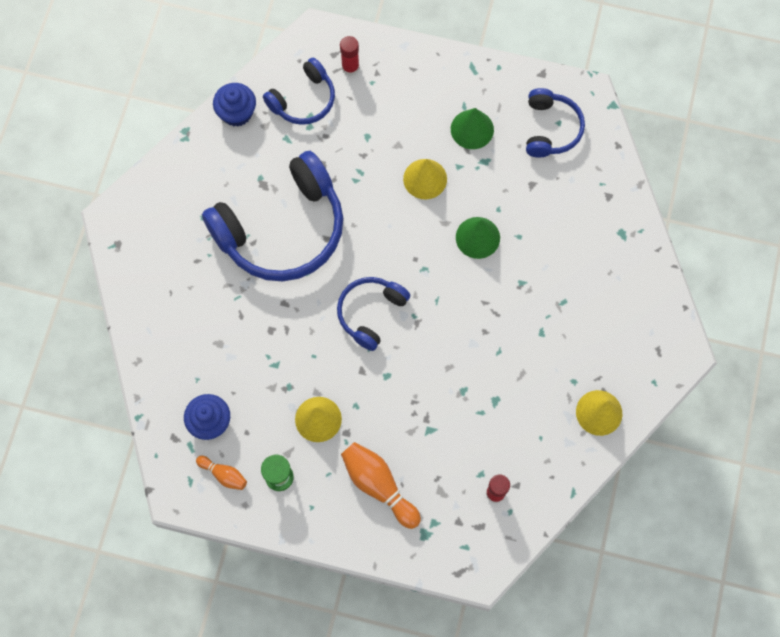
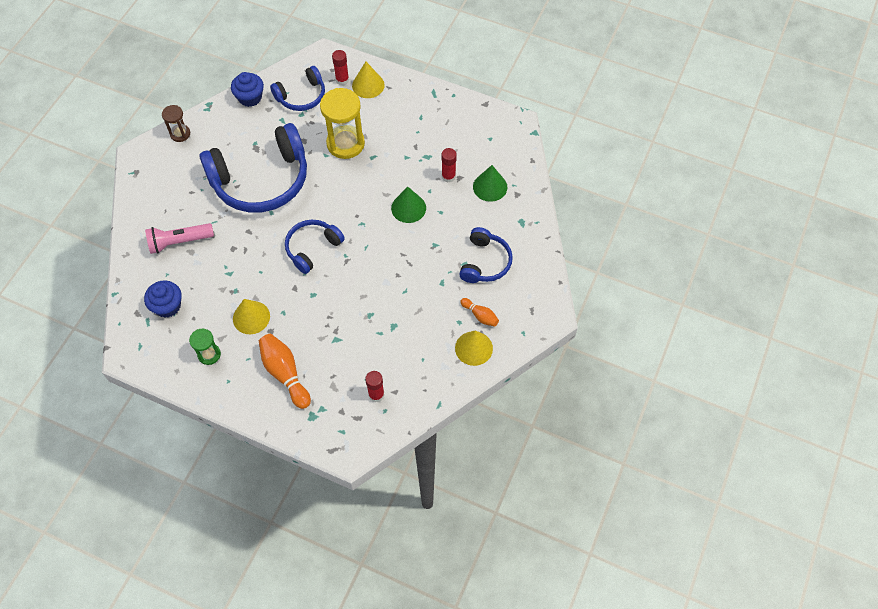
camera: 10 degrees right, 10 degrees down
(160, 180) = (180, 134): none -> brown hourglass
(201, 333) = (179, 242): none -> pink flashlight
(224, 474) = (167, 346): orange bowling pin -> orange bowling pin (480, 315)
(377, 160) = (345, 144): none -> yellow hourglass
(425, 179) = (378, 162): yellow cone -> yellow cone (368, 85)
(472, 129) = (423, 133): green cone -> green cone (490, 187)
(518, 185) = (448, 176): none -> red glue stick
(550, 129) = (483, 142): blue headphones -> blue headphones (485, 262)

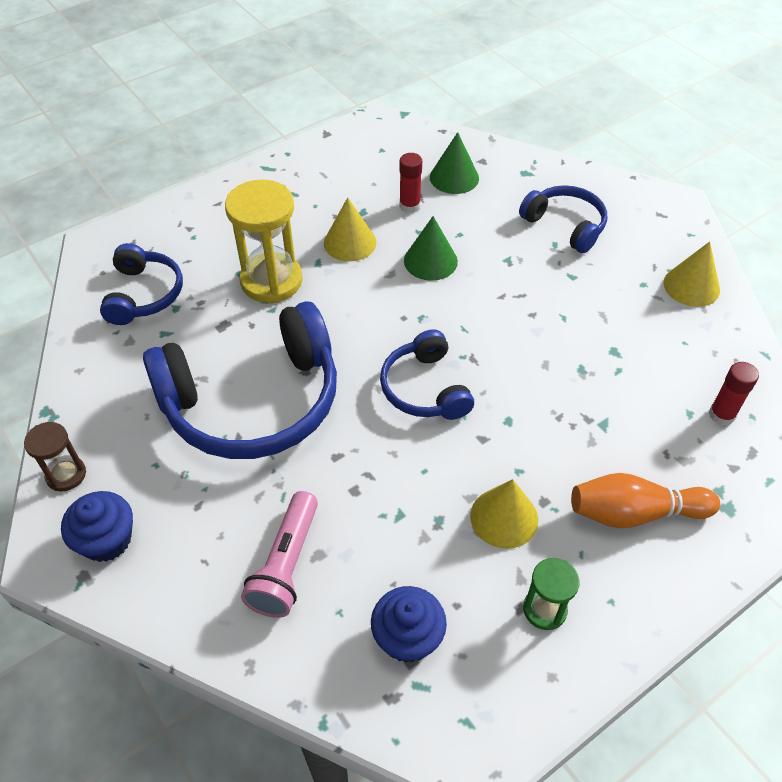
camera: 60 degrees left, 10 degrees down
(250, 97) = (86, 354): blue cupcake -> blue cupcake (107, 540)
(261, 180) = (253, 401): blue headphones -> blue headphones turned 60 degrees clockwise
(342, 80) = (159, 242): red glue stick -> none
(368, 85) = (195, 220): yellow cone -> yellow cone (350, 242)
(480, 315) = (644, 261): orange bowling pin -> none

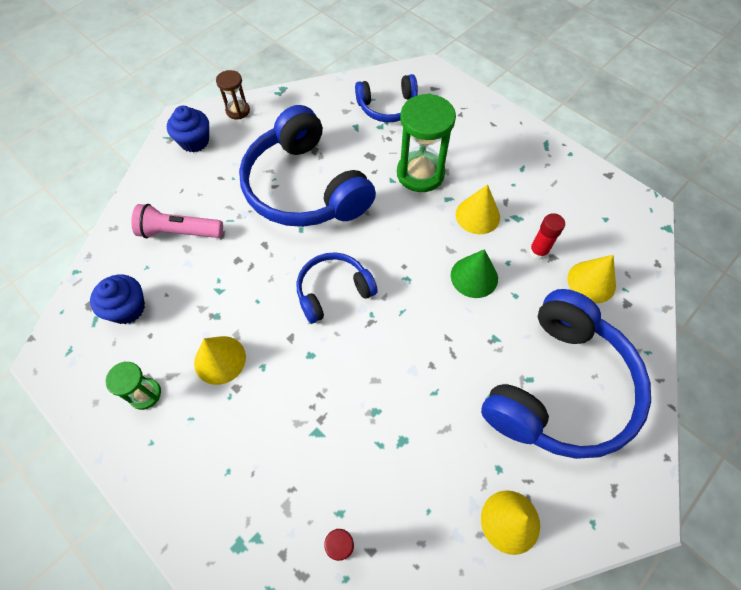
camera: 80 degrees right, 10 degrees up
(271, 281) = (420, 174): yellow hourglass -> green hourglass
(454, 177) = (591, 282): green cone -> yellow cone
(565, 225) = (559, 387): blue headphones -> blue headphones, size x1.88
(634, 513) = (229, 460): orange bowling pin -> none

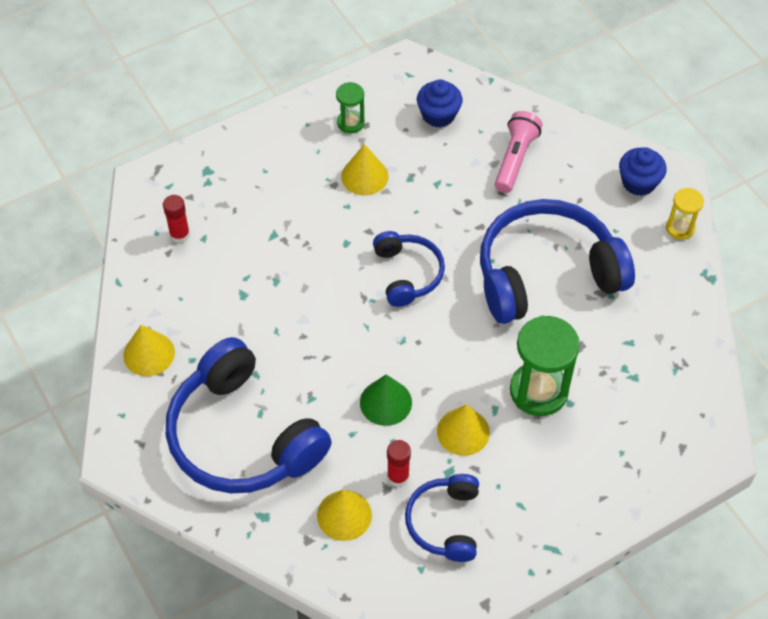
camera: 105 degrees right, 5 degrees down
(238, 111) = (680, 228): brown hourglass -> yellow hourglass
(388, 107) = (656, 385): blue headphones -> blue headphones (445, 523)

